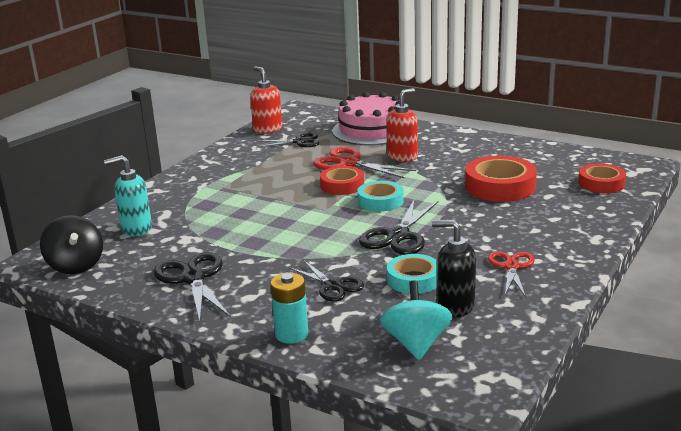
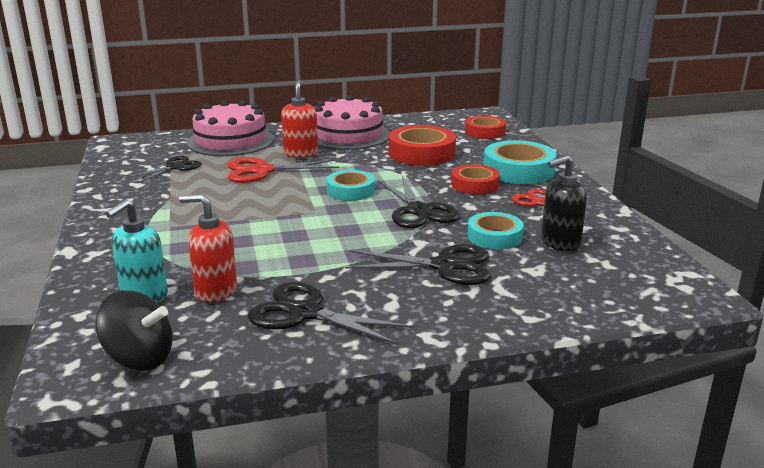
camera: 45 degrees left, 0 degrees up
(267, 129) = (117, 165): red soap dispenser -> red soap dispenser (215, 291)
(291, 334) = (490, 316): turquoise battery -> none
(333, 286) = (444, 266): black scissors -> black scissors, size x1.52
(342, 185) = (291, 189): red tape -> red tape (475, 185)
(416, 344) = (589, 279): turquoise spinning top -> none
(470, 151) = (348, 135): none -> pink cake
(555, 231) = (518, 170): none -> turquoise tape

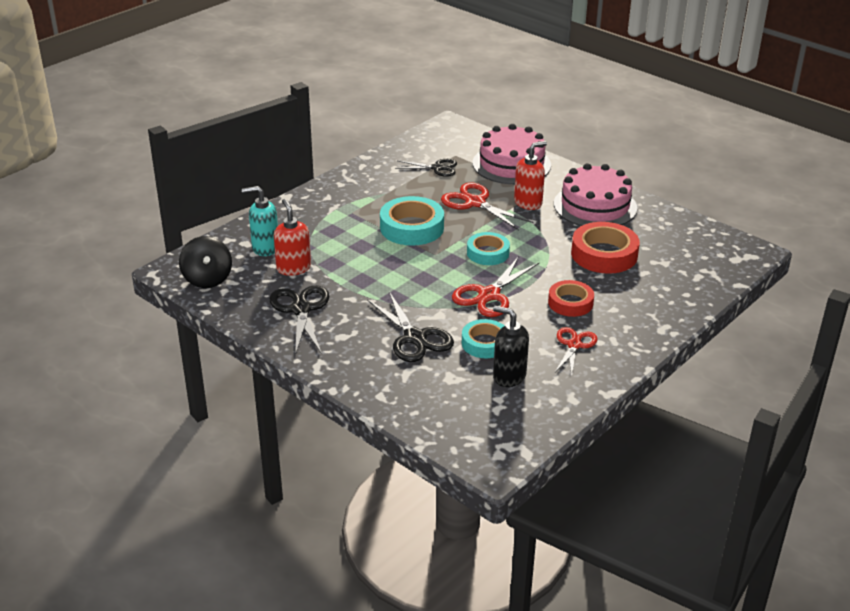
camera: 55 degrees right, 10 degrees up
(418, 211) = (489, 295): black scissors -> red scissors
(485, 132) = (700, 267): red tape -> none
(518, 170) = (630, 314): turquoise tape -> turquoise tape (412, 227)

